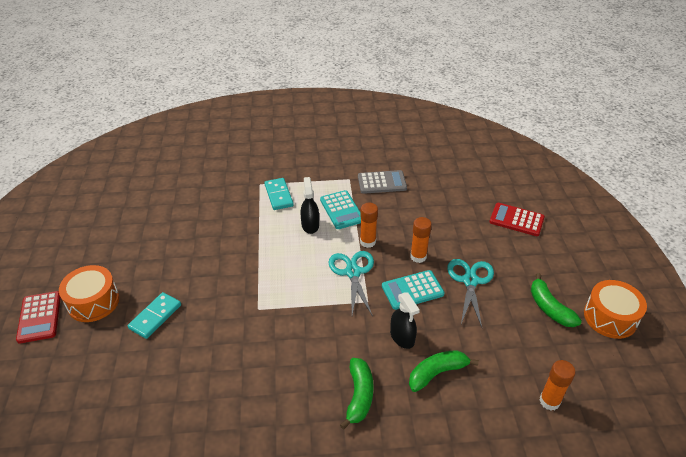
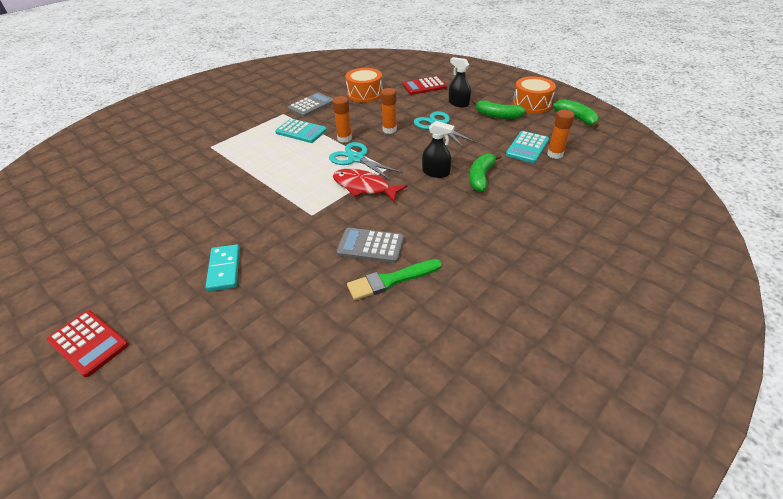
camera: 40 degrees left, 0 degrees up
(93, 302) = (141, 296): orange drum -> orange drum (365, 94)
(243, 419) = (391, 280): none -> green brush
(265, 374) = (370, 246): none -> grey calculator
(278, 195) = (237, 145): turquoise domino -> none
(310, 225) = (287, 150): black spray bottle -> black spray bottle (458, 103)
(325, 309) = (364, 187): none -> red fish
(359, 396) = (451, 216): green banana -> green banana (576, 118)
(412, 290) = (409, 147): turquoise calculator -> turquoise calculator (527, 147)

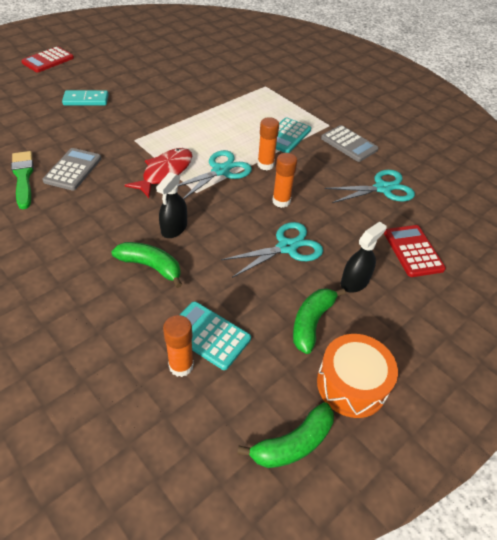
camera: 90 degrees right, 5 degrees up
(365, 94) = (382, 188): orange drum -> turquoise scissors

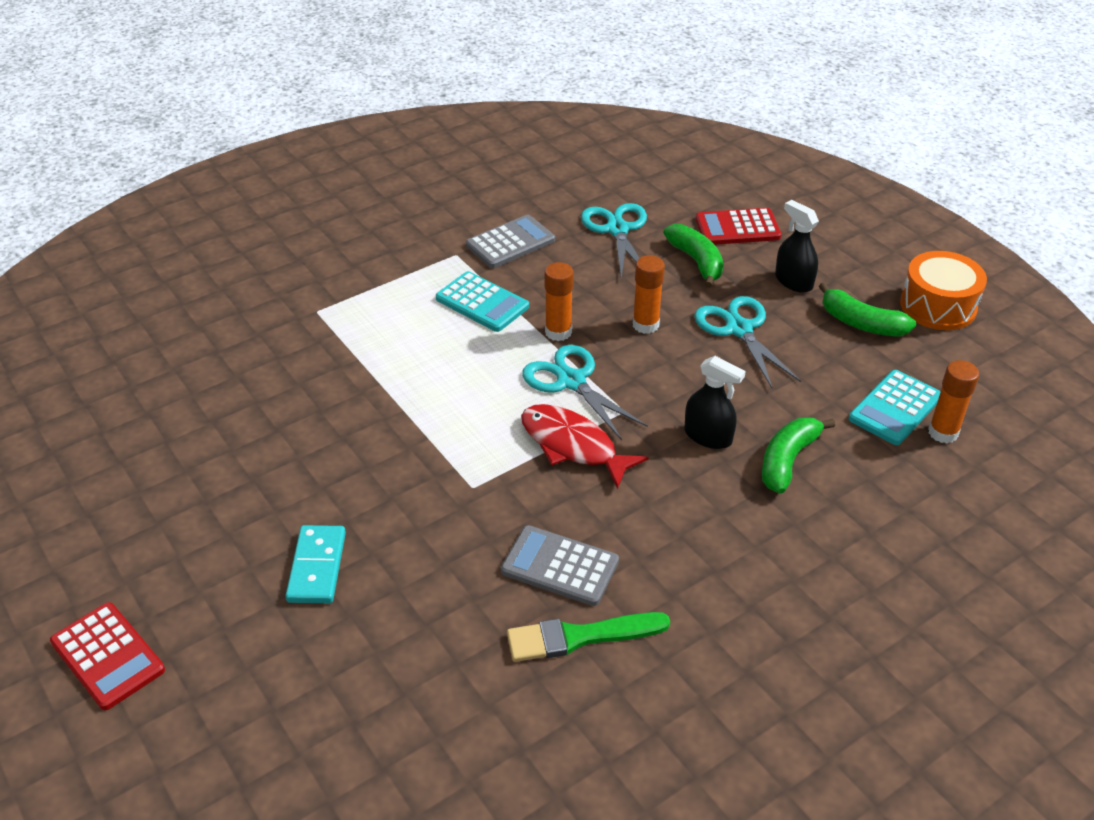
camera: 80 degrees left, 5 degrees down
(293, 443) = (1015, 354): green banana -> green banana (697, 262)

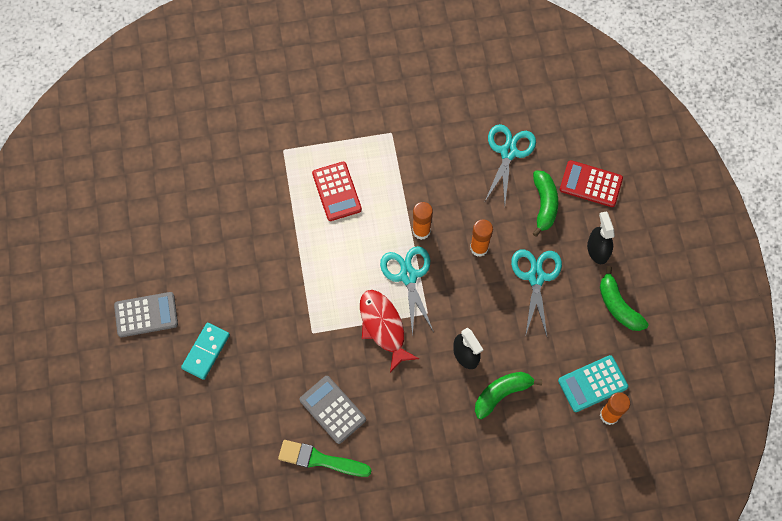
camera: 25 degrees right, 25 degrees up
(107, 656) = (83, 362): red calculator -> red calculator (336, 191)
(482, 303) = (387, 185): turquoise calculator -> none
(510, 243) = (431, 136): grey calculator -> grey calculator (146, 315)
(938, 306) = (679, 313): orange drum -> none

